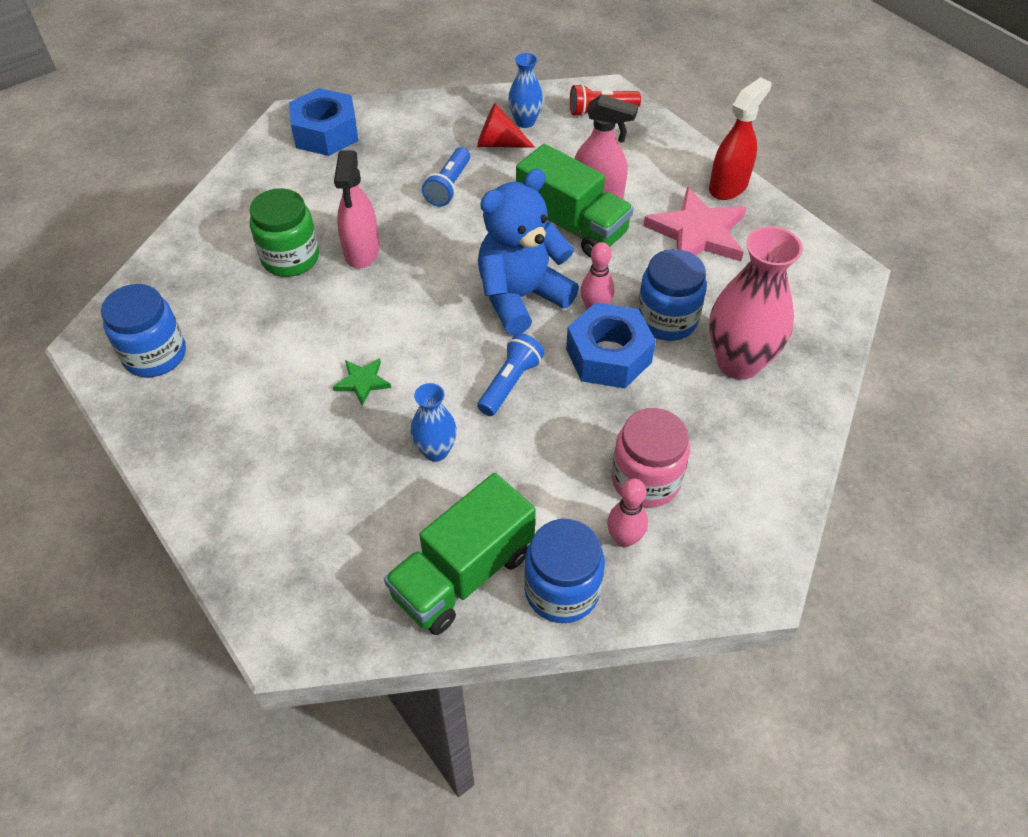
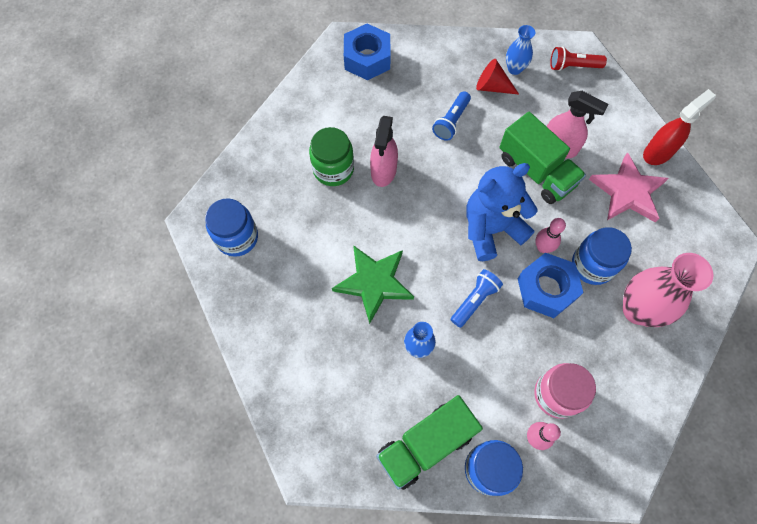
camera: 10 degrees right, 15 degrees up
(362, 382) = (374, 283): green star -> green star, size x2.07

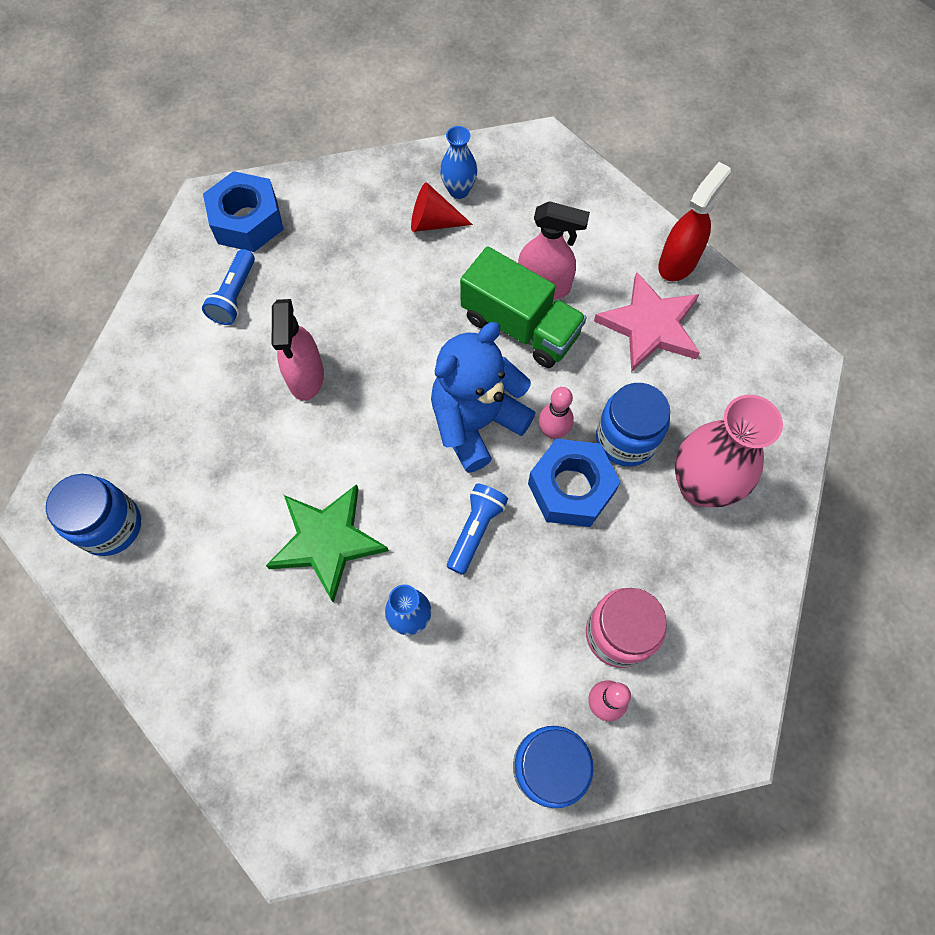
camera: 15 degrees left, 0 degrees up
(333, 169) = (232, 391): green jar -> none
(425, 445) = (452, 757): green truck -> none
(451, 121) = (387, 284): blue flashlight -> blue flashlight (234, 296)
(573, 66) = (538, 169): red flashlight -> none

